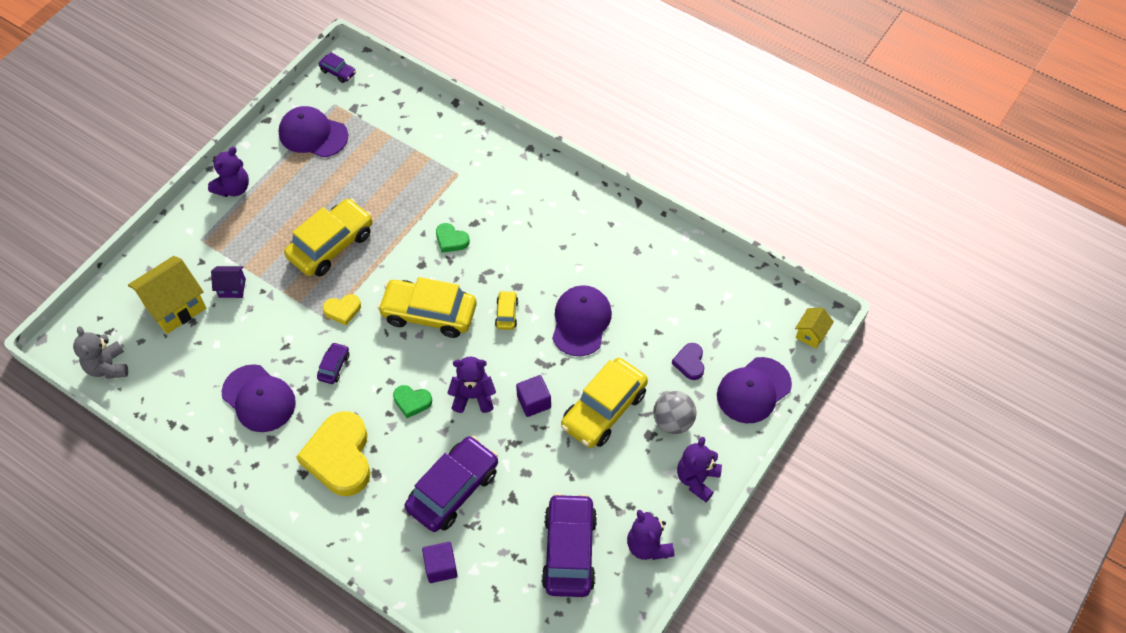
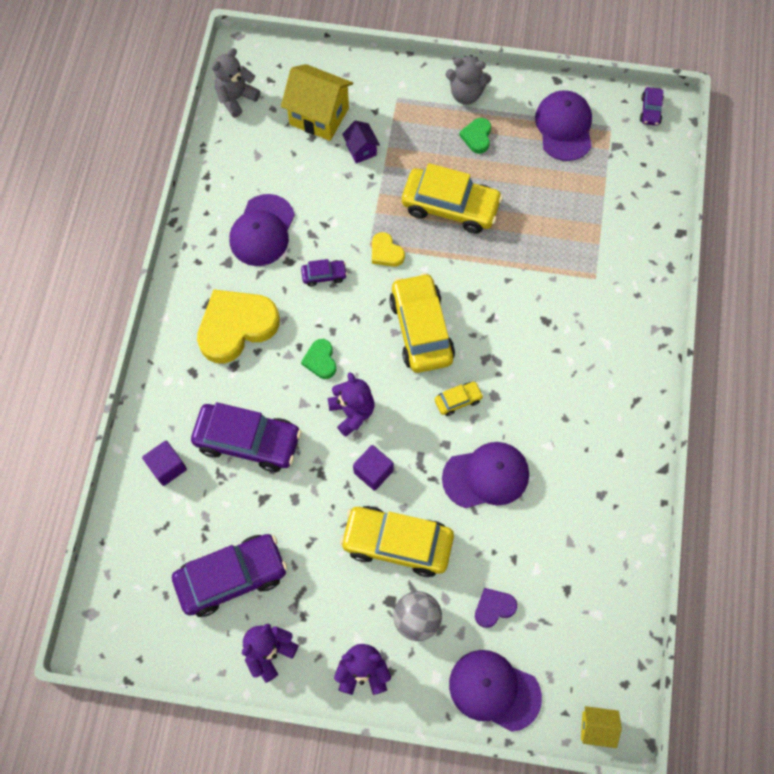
camera: 65 degrees right, 10 degrees up
(233, 188) = (466, 94): purple teddy bear -> grey teddy bear
(451, 240) = (514, 309): green heart -> green heart (477, 137)

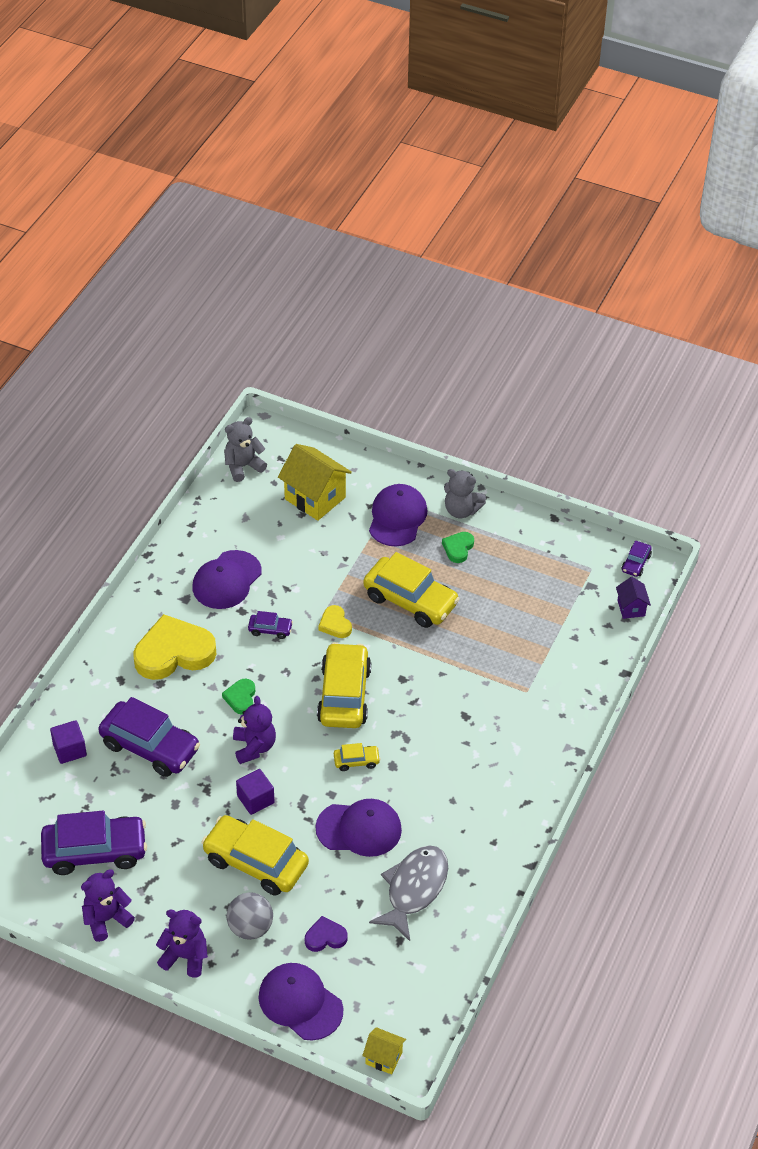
camera: 15 degrees right, 20 degrees down
(361, 150) = (344, 535): purple house -> purple house (631, 608)
(562, 528) = (414, 889): none -> grey fish
(564, 127) = (546, 559): purple cap -> purple cap (397, 517)

